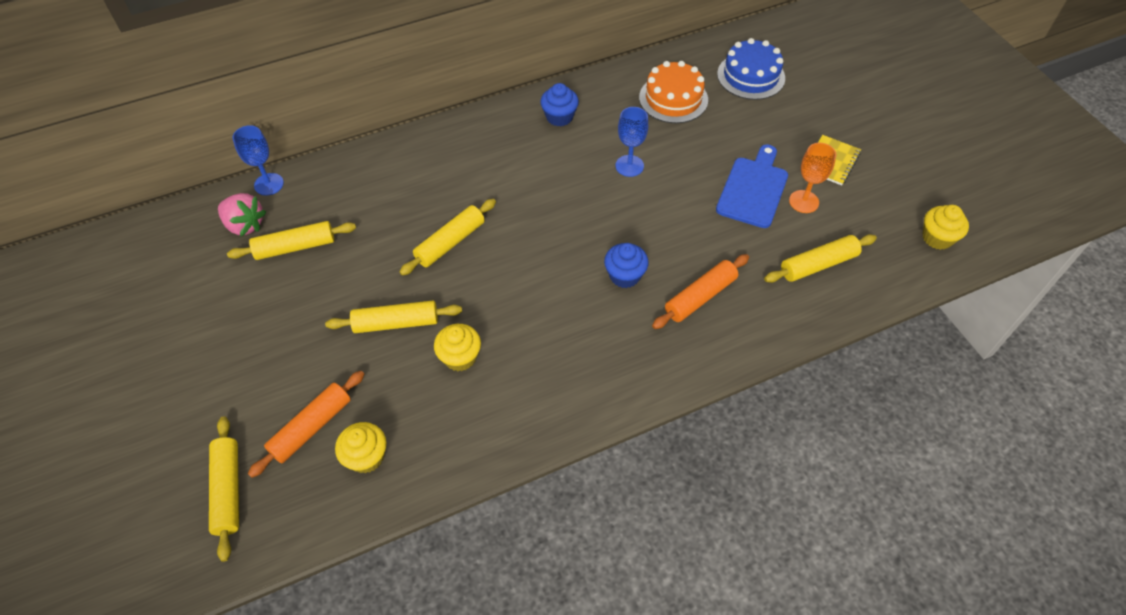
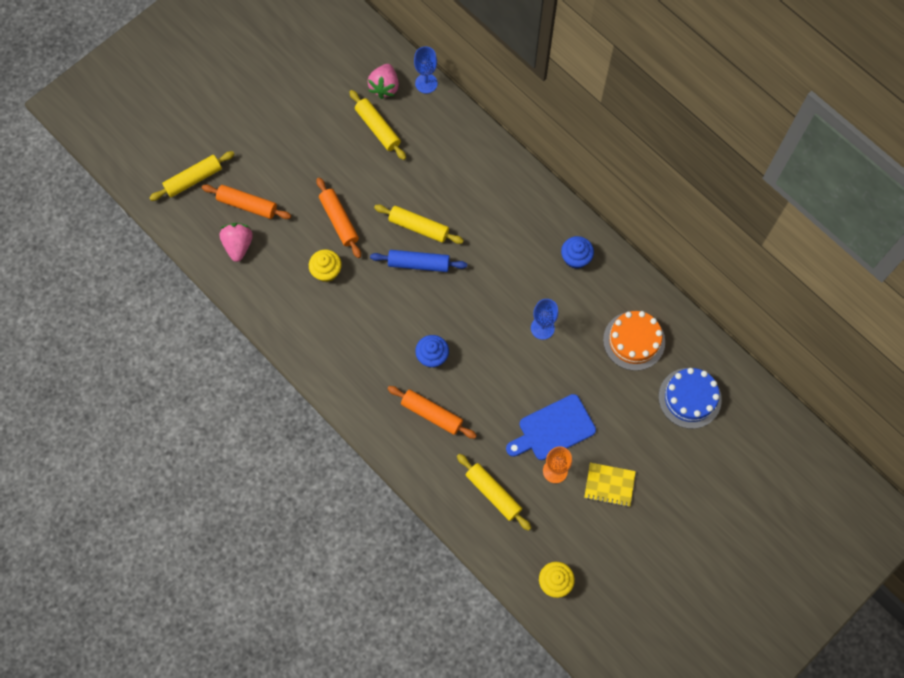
camera: 70 degrees right, 15 degrees up
(366, 457) = (238, 245): yellow cupcake -> pink strawberry
(396, 323) = (339, 220): yellow rolling pin -> orange rolling pin
(498, 256) = (418, 264): none -> blue rolling pin
(753, 189) = (553, 429): blue cutting board -> blue cutting board turned 150 degrees clockwise

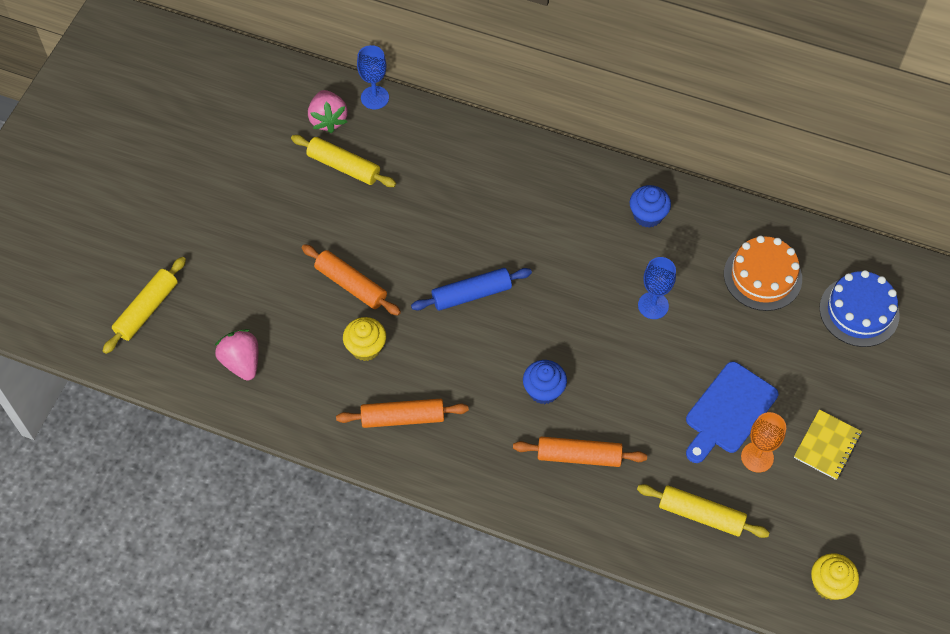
camera: 25 degrees left, 10 degrees down
(247, 205) = (229, 312): orange rolling pin -> orange rolling pin (403, 418)
(418, 227) = (450, 254): yellow rolling pin -> none
(609, 485) = (827, 445): yellow notebook -> yellow notebook turned 45 degrees counterclockwise

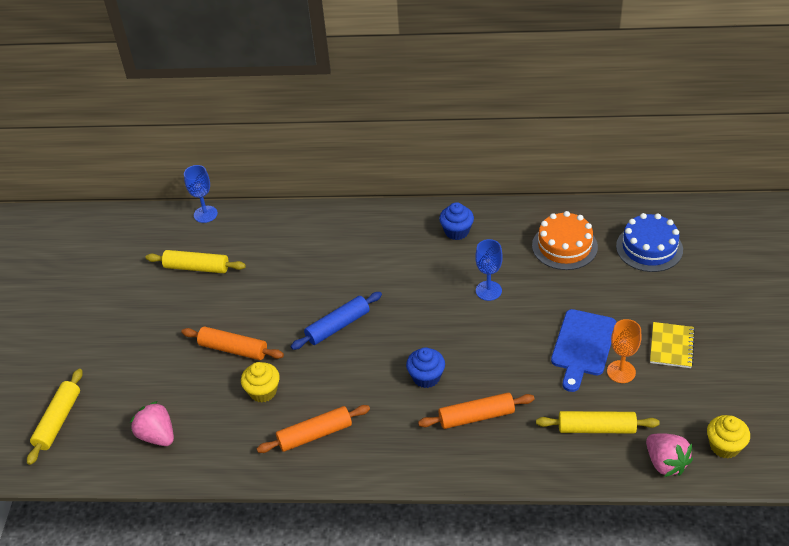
camera: 15 degrees left, 15 degrees down
(328, 120) = (172, 239): pink strawberry -> pink strawberry (665, 463)

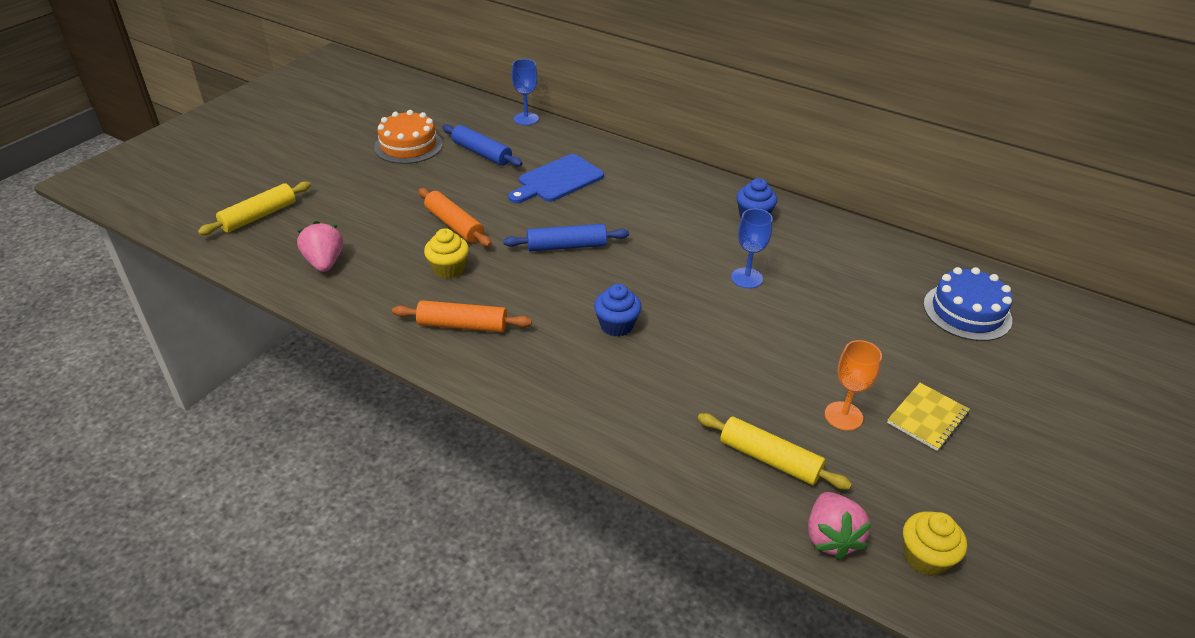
camera: 25 degrees right, 5 degrees down
(197, 267) = (481, 153): yellow rolling pin -> blue rolling pin
(476, 416) = (639, 384): orange rolling pin -> none
(564, 246) = (864, 272): orange cake -> orange cake (408, 146)
(582, 346) = (815, 371): blue cutting board -> blue cutting board (557, 180)

